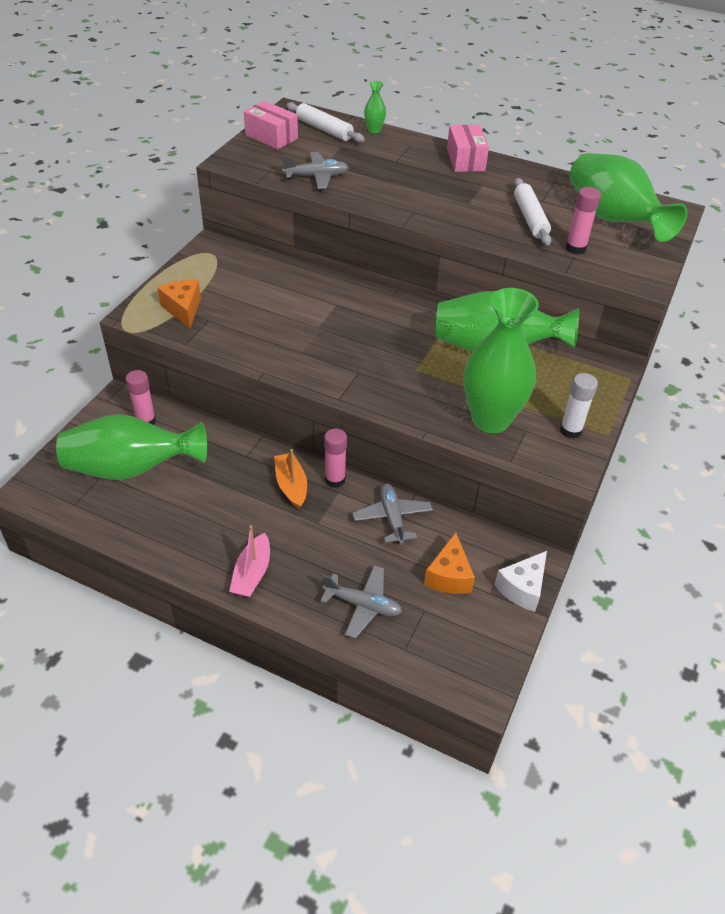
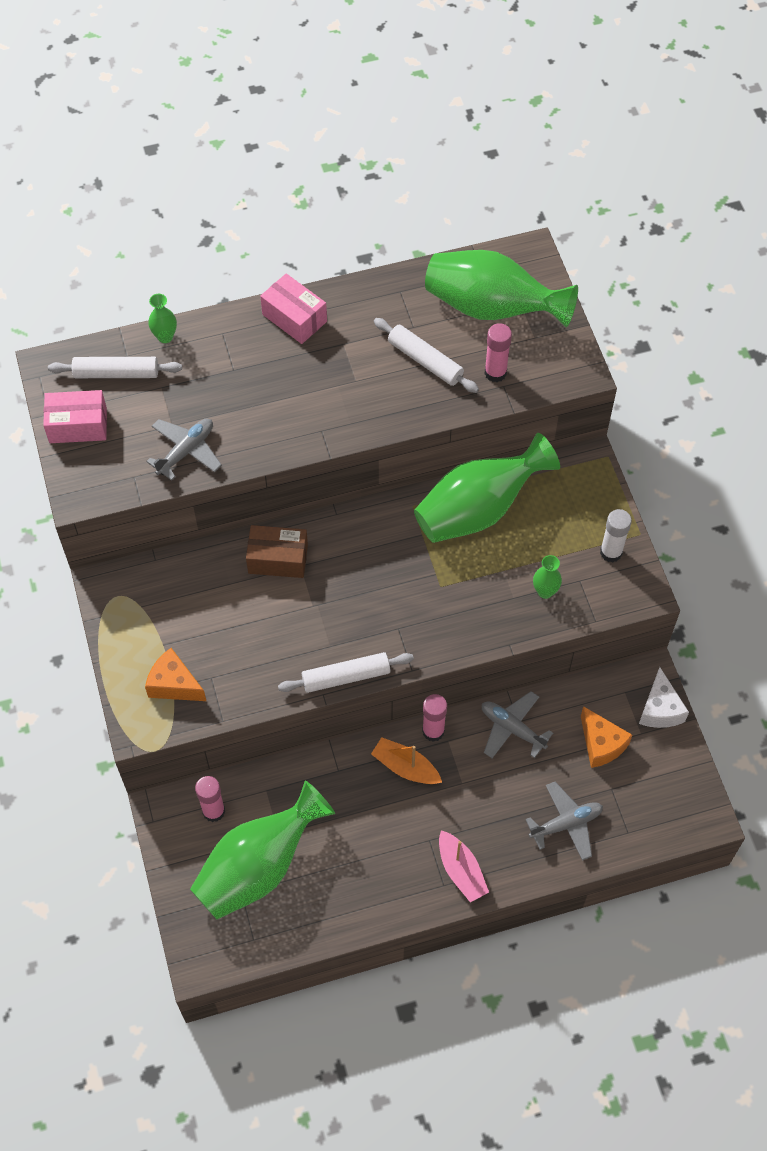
camera: 40 degrees left, 15 degrees up
(290, 373) = (346, 676): none -> white rolling pin
(326, 293) = (278, 559): none -> brown box
(490, 419) = (545, 591): green vase -> green vase, size x0.41

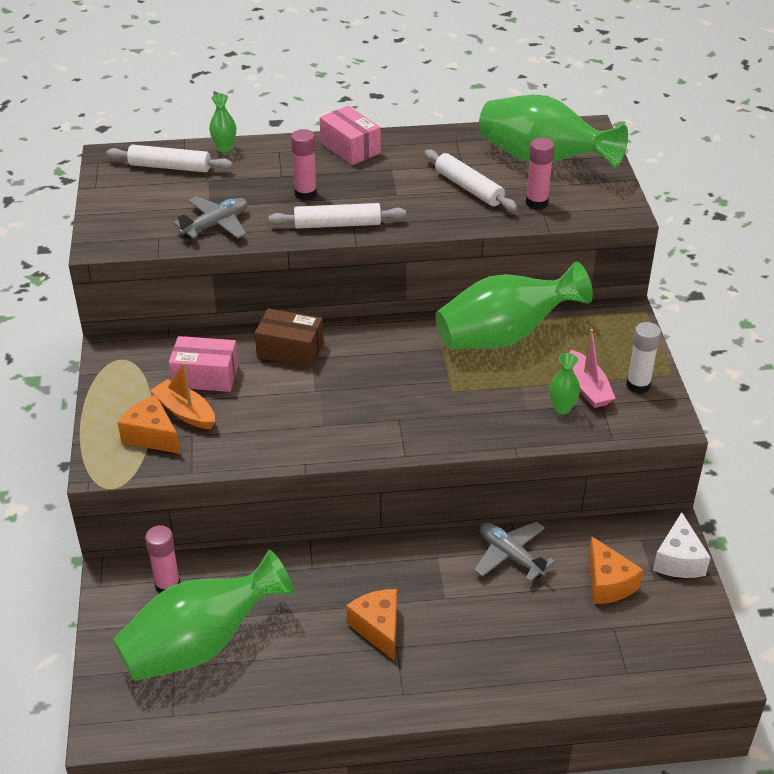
camera: 10 degrees right, 20 degrees down
(78, 425) = (120, 197): pink box -> pink box (205, 376)
(346, 676) = (333, 452): white rolling pin -> white rolling pin (337, 224)
(405, 767) = (386, 574): orange boat -> orange boat (185, 412)
(409, 824) = (378, 628): none -> orange cheese
(433, 731) = (423, 546): pink glue stick -> pink glue stick (305, 194)
(461, 871) = (426, 682): pink boat -> pink boat (587, 388)
(566, 824) = (556, 653): grey plane -> none

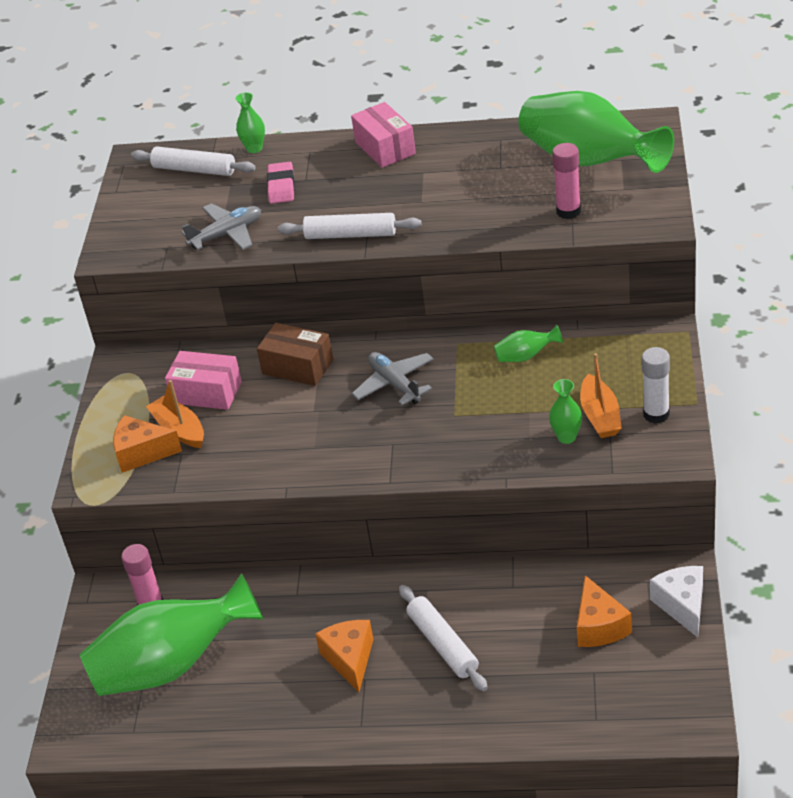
camera: 15 degrees right, 0 degrees up
(152, 436) = (142, 453): orange cheese -> orange cheese turned 45 degrees counterclockwise
(259, 182) = (281, 186): none -> pink eraser
(305, 194) = (326, 200): pink glue stick -> none
(469, 188) = (499, 194): white rolling pin -> white rolling pin (443, 644)
(504, 336) = (526, 356): green vase -> green vase, size x0.41
(510, 555) = (503, 592): grey plane -> grey plane (395, 384)
(587, 388) = (600, 416): pink boat -> orange boat
(678, 560) = (682, 605): white cheese -> white cheese turned 150 degrees clockwise

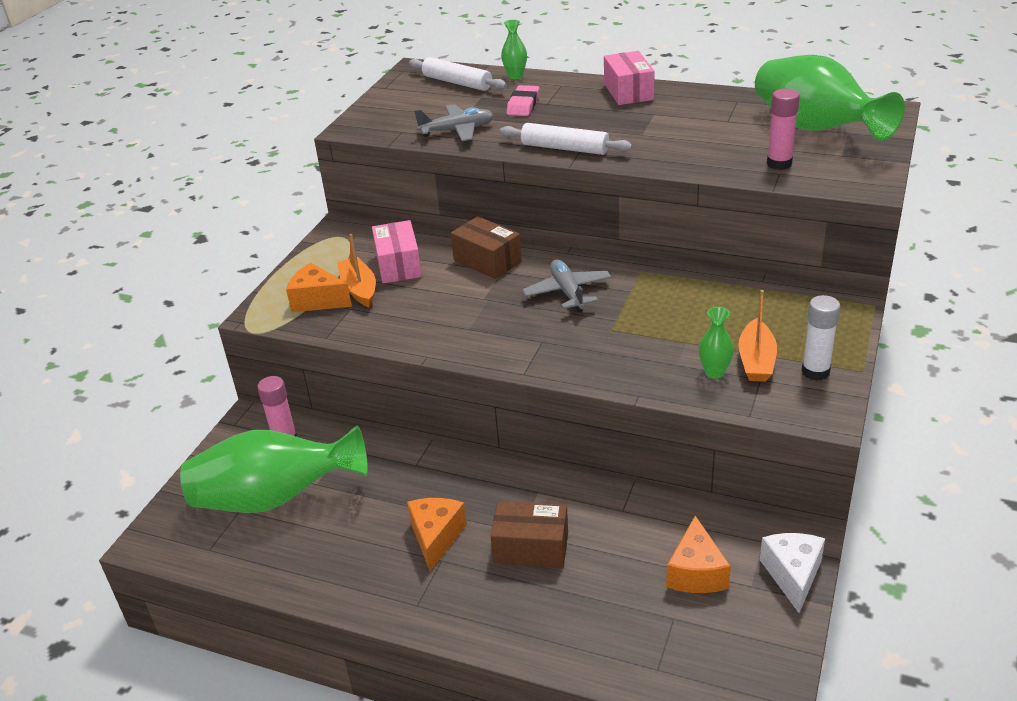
camera: 15 degrees right, 5 degrees down
(207, 393) = (398, 265): pink box -> pink box turned 45 degrees clockwise
(443, 644) = (531, 547): white rolling pin -> brown box
(526, 356) = (702, 294): green vase -> none

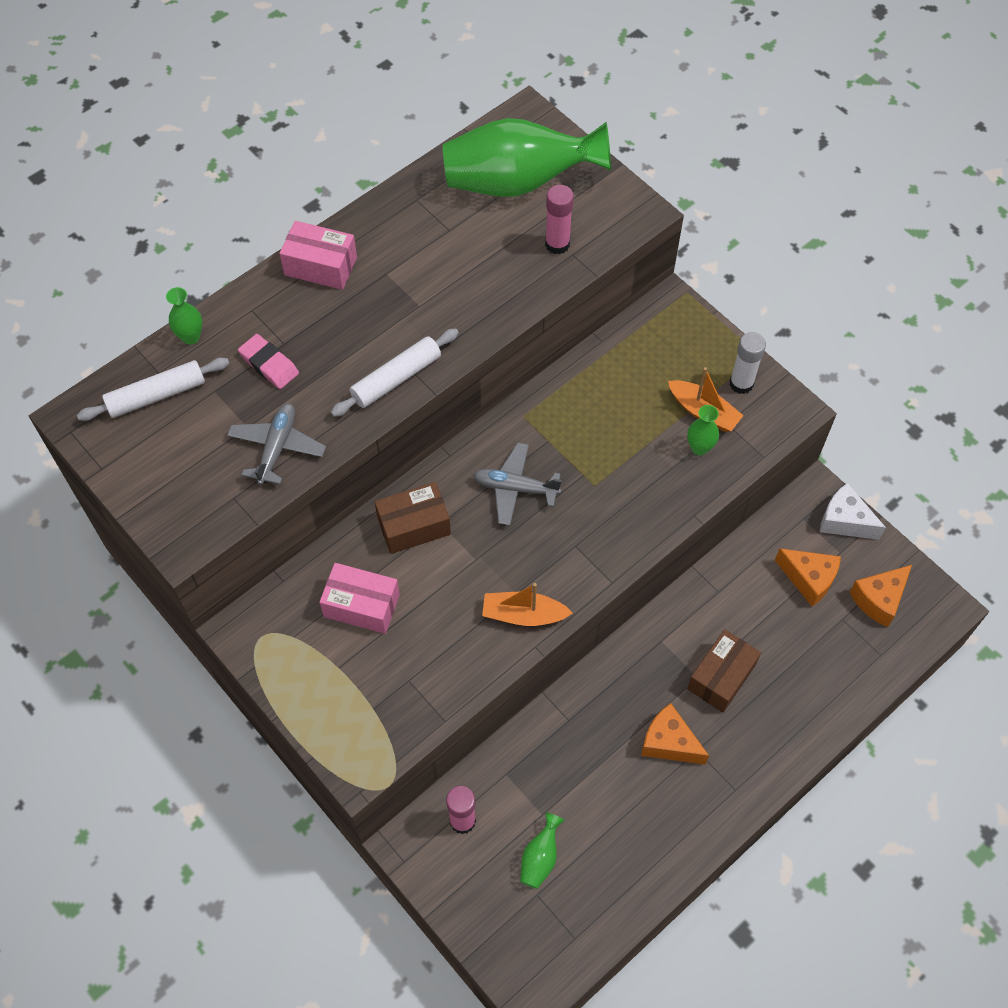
camera: 65 degrees left, 25 degrees up
(275, 498) = (540, 857): green vase -> green vase, size x0.41
(317, 300) = (372, 705): orange cheese -> orange cheese (879, 599)
(359, 289) = (379, 658): orange boat -> orange boat (523, 615)

